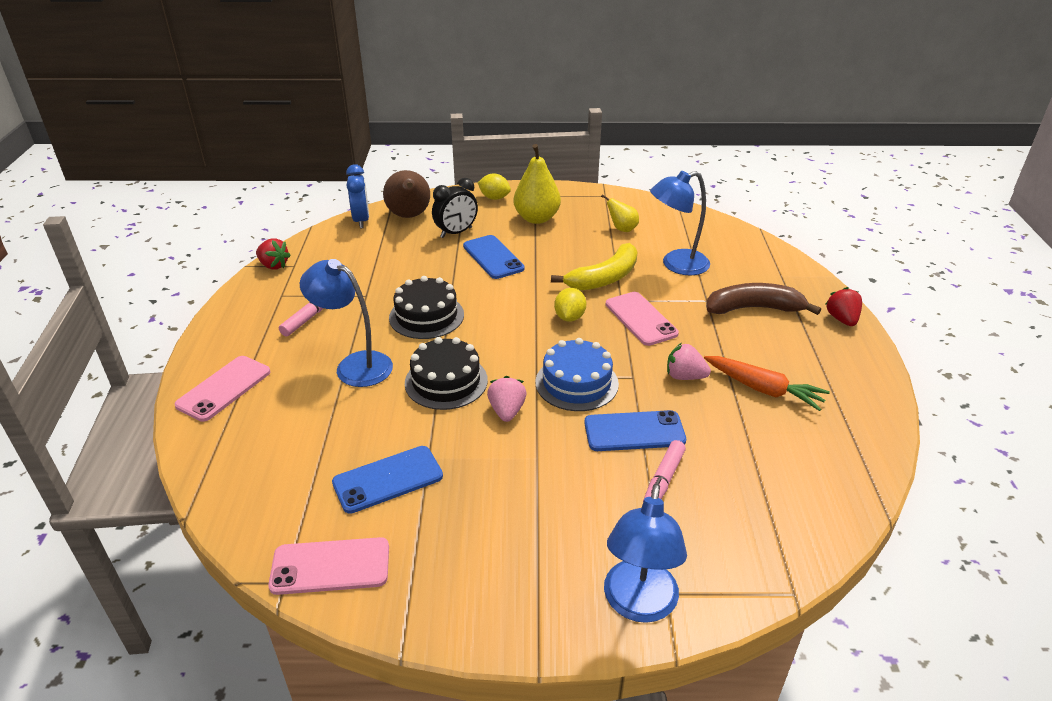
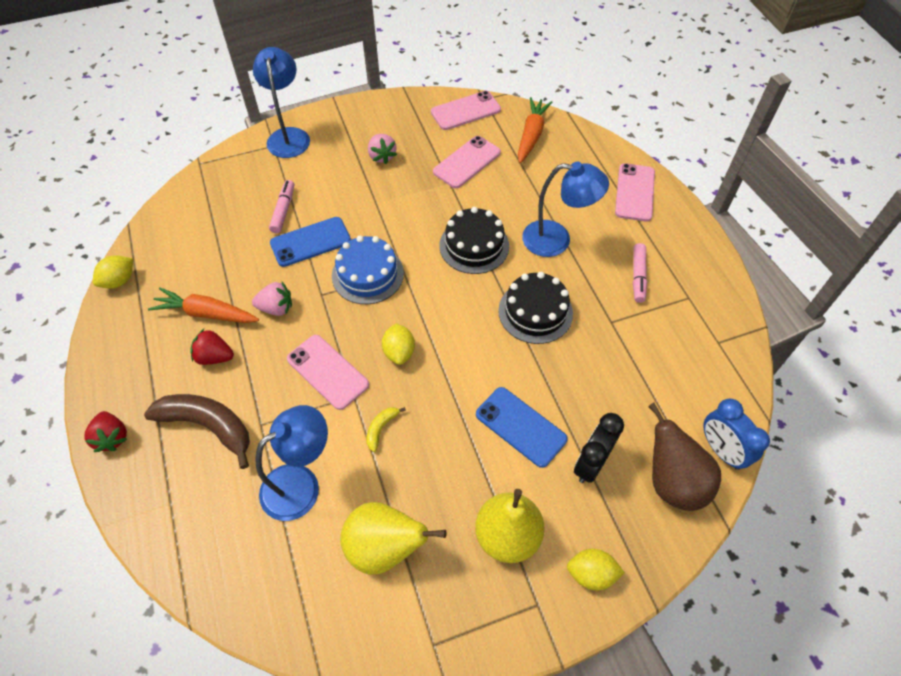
camera: 160 degrees right, 20 degrees up
(270, 495) = (531, 135): none -> orange carrot
(274, 265) = (738, 336): red strawberry -> red strawberry (214, 357)
(388, 479) = (467, 162): blue phone -> pink phone
(507, 411) = (413, 233): pink strawberry -> pink strawberry (382, 156)
(604, 278) = (381, 428): yellow banana -> yellow banana, size x0.45
(622, 229) = (385, 548): yellow pear -> yellow pear, size x1.79
(754, 308) = (208, 426): brown banana -> brown banana turned 135 degrees counterclockwise
(877, 446) = (119, 281): none -> yellow lemon

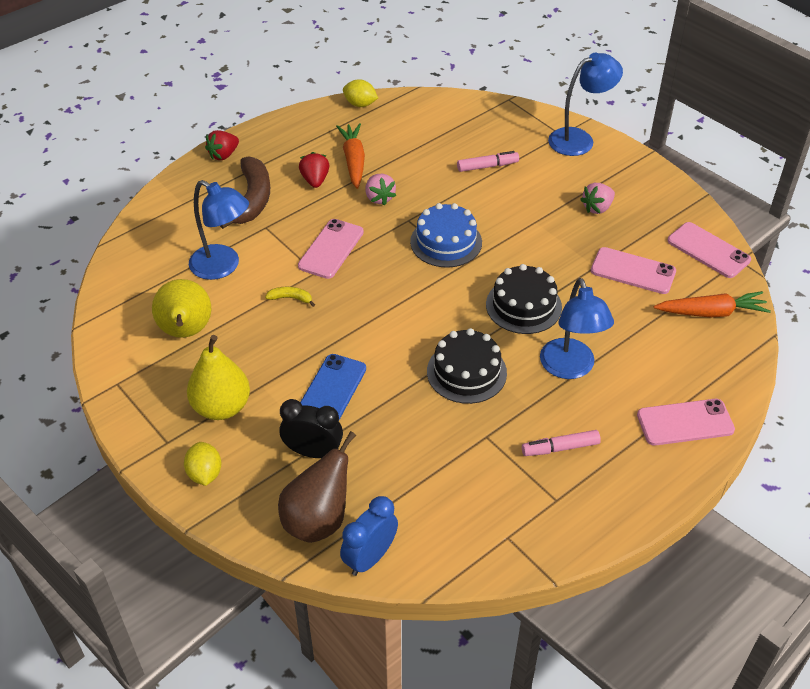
camera: 70 degrees right, 10 degrees down
(310, 242) = (461, 195): blue phone -> none
(399, 352) = (372, 287): yellow lemon -> none

